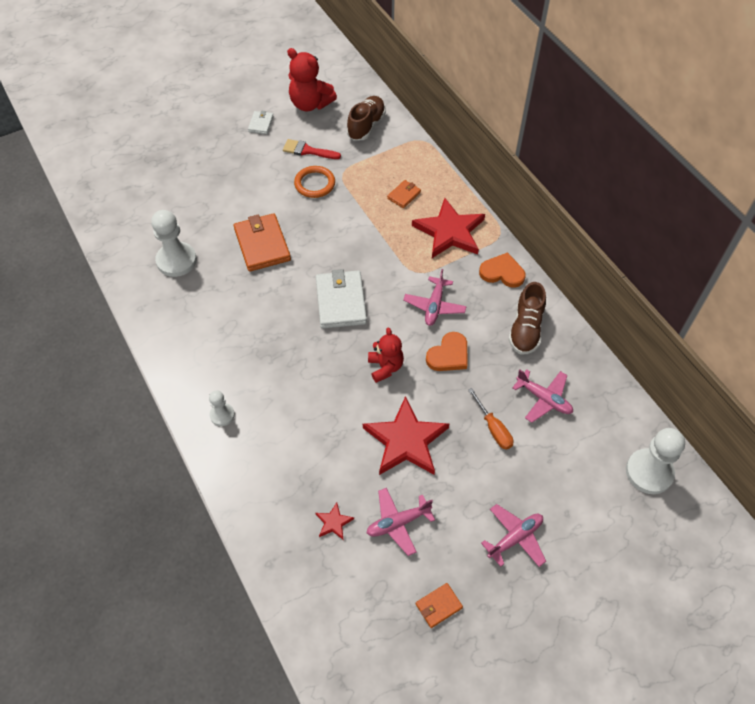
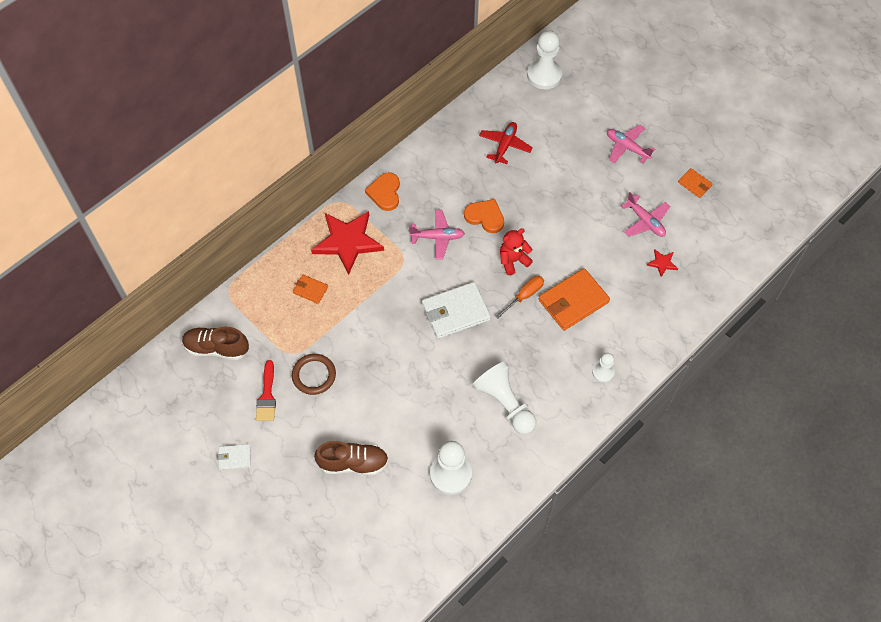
camera: 105 degrees left, 5 degrees up
(226, 319) = (505, 403): none -> white pawn
(262, 245) = (408, 400): orange wallet -> orange wallet (573, 301)
(310, 104) = (192, 414): red teddy bear -> none
(314, 184) = (314, 375): orange ring -> brown ring
(406, 440) = (576, 231): red star -> none
(493, 428) = (543, 174): orange screwdriver -> orange screwdriver (524, 295)
(526, 329) = (441, 167): brown shoe -> brown shoe (353, 463)
(544, 399) = (505, 145): pink plane -> red plane

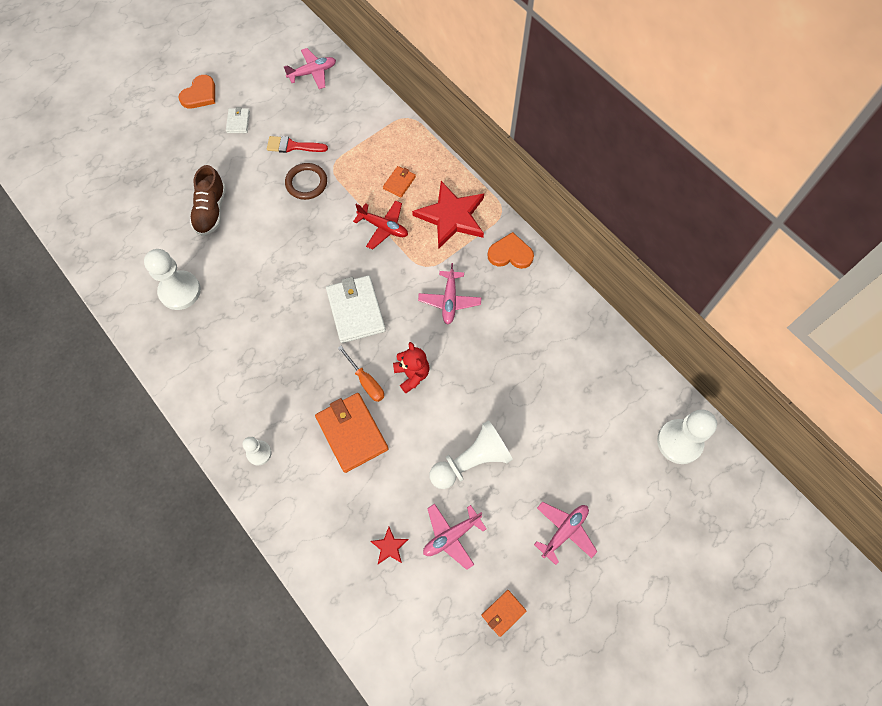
camera: 95 degrees right, 5 degrees up
(165, 390) = (312, 73): none -> pink plane
(216, 348) = (348, 109): brown shoe -> none
(485, 217) = (472, 351): orange heart -> orange heart (200, 94)
(505, 145) = (570, 383): red plane -> red plane (383, 227)
(505, 403) = (243, 348): white pawn -> white pawn (471, 461)

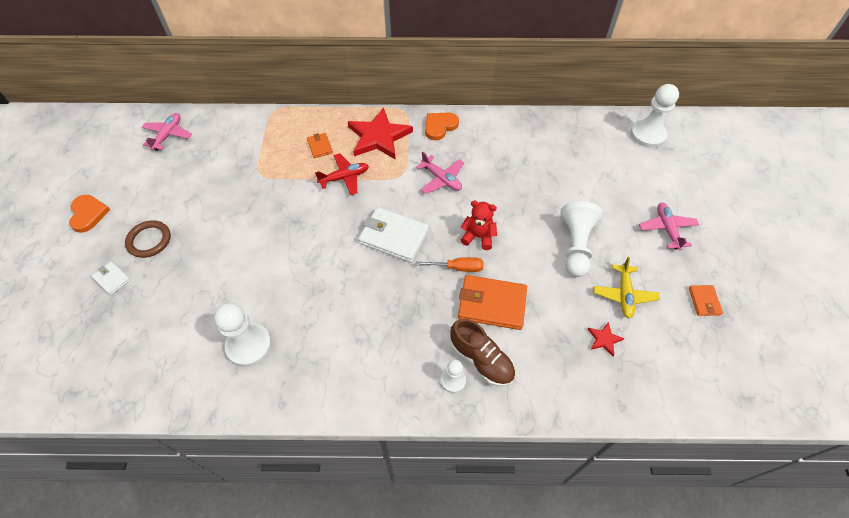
camera: 50 degrees left, 10 degrees down
(211, 211) = (202, 275): brown shoe -> brown shoe (481, 360)
(238, 122) = (147, 205): white wallet -> white wallet (112, 279)
(292, 146) = (213, 186): red brush -> none
(306, 183) = (254, 198): brown ring -> brown ring (149, 240)
(451, 536) = (624, 295): pink plane -> yellow plane

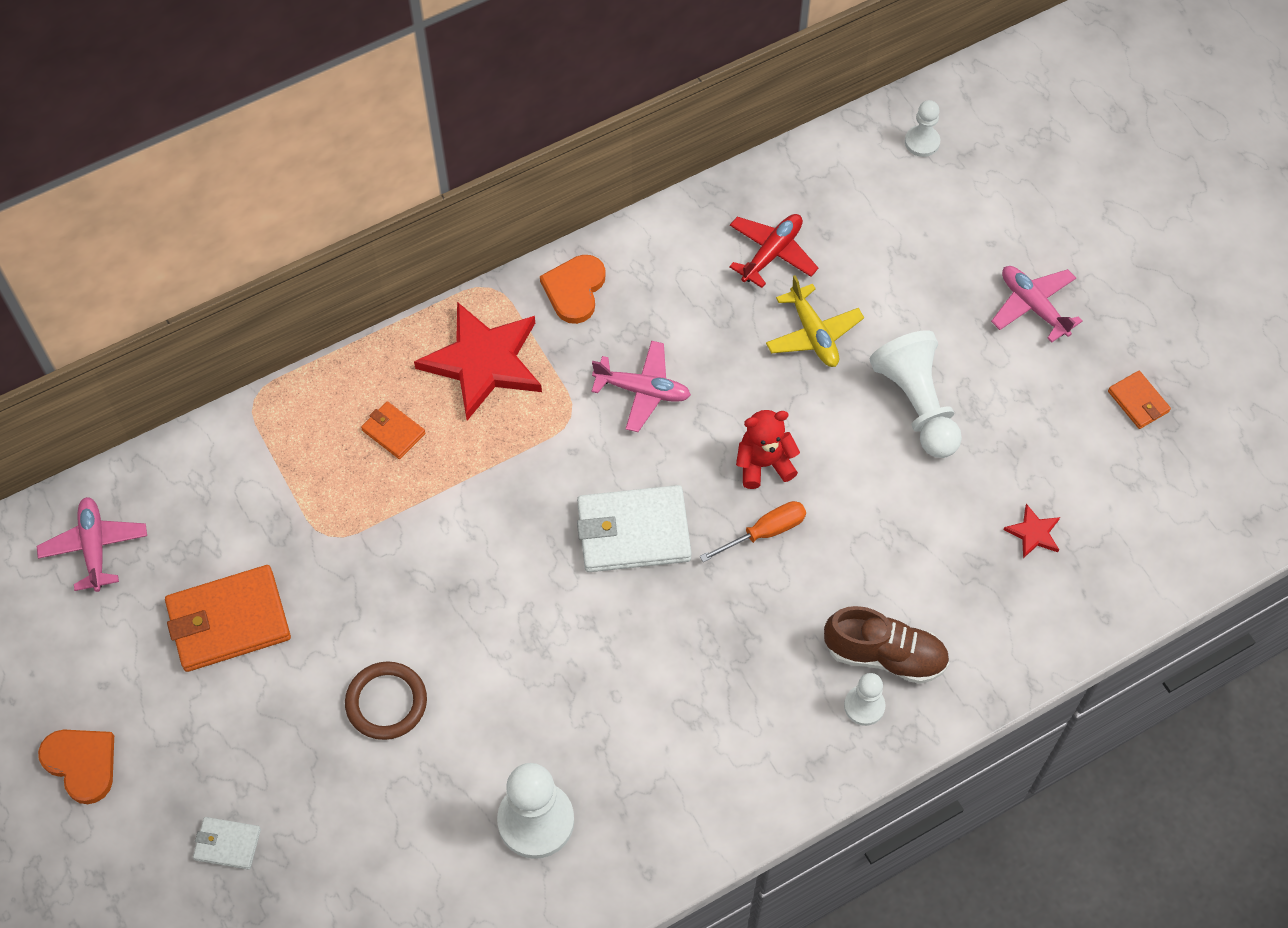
camera: 30 degrees left, 5 degrees up
(149, 240) = (233, 750): brown ring -> brown ring (386, 702)
(344, 177) = (479, 469): red plane -> red plane (772, 253)
(492, 304) = (850, 563): orange wallet -> orange wallet (229, 621)
(624, 295) = (1026, 449): yellow plane -> yellow plane (813, 334)
(647, 135) = (922, 142): white pawn -> white pawn, size x0.55

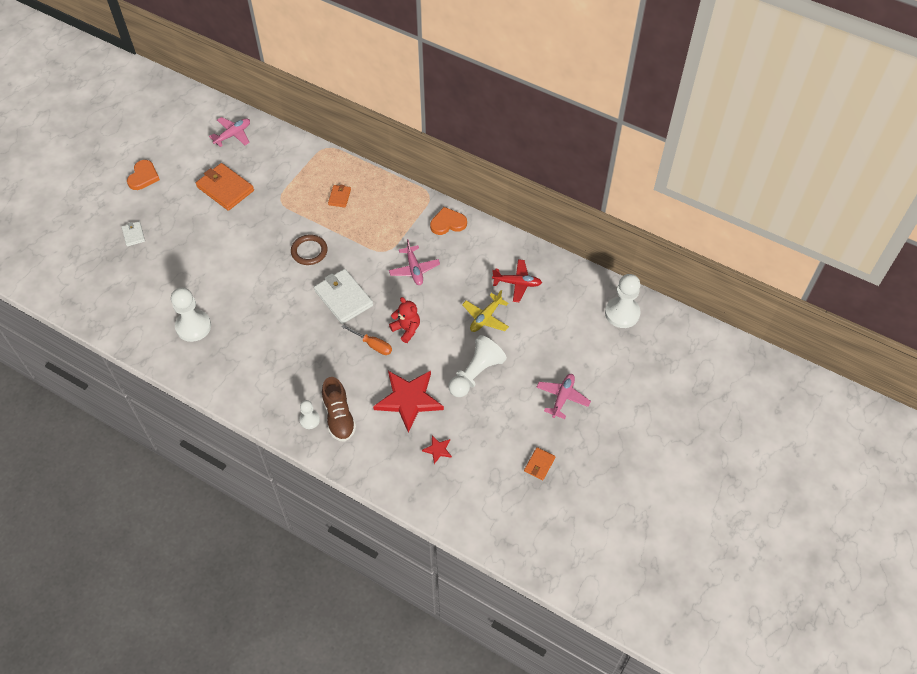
camera: 60 degrees right, 5 degrees down
(386, 702) = (218, 254): brown ring -> brown ring (309, 251)
(483, 362) = (391, 210): red star -> red star (409, 400)
(922, 142) = (622, 313): white pawn -> white pawn, size x1.83

